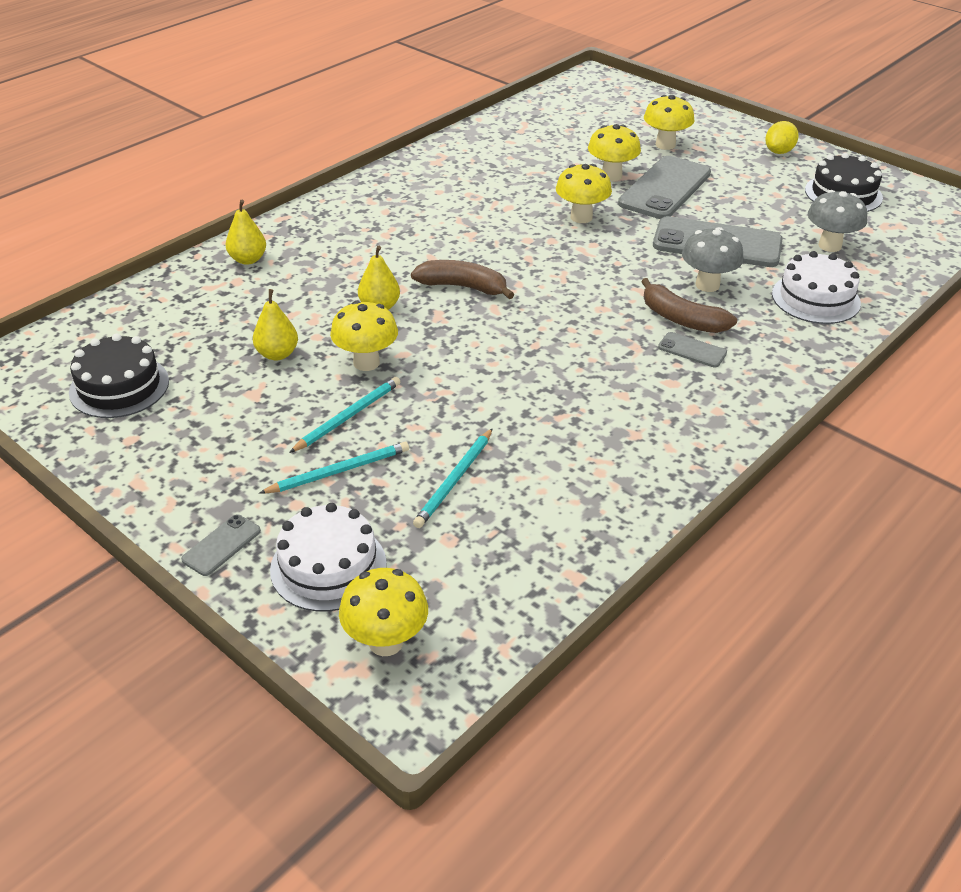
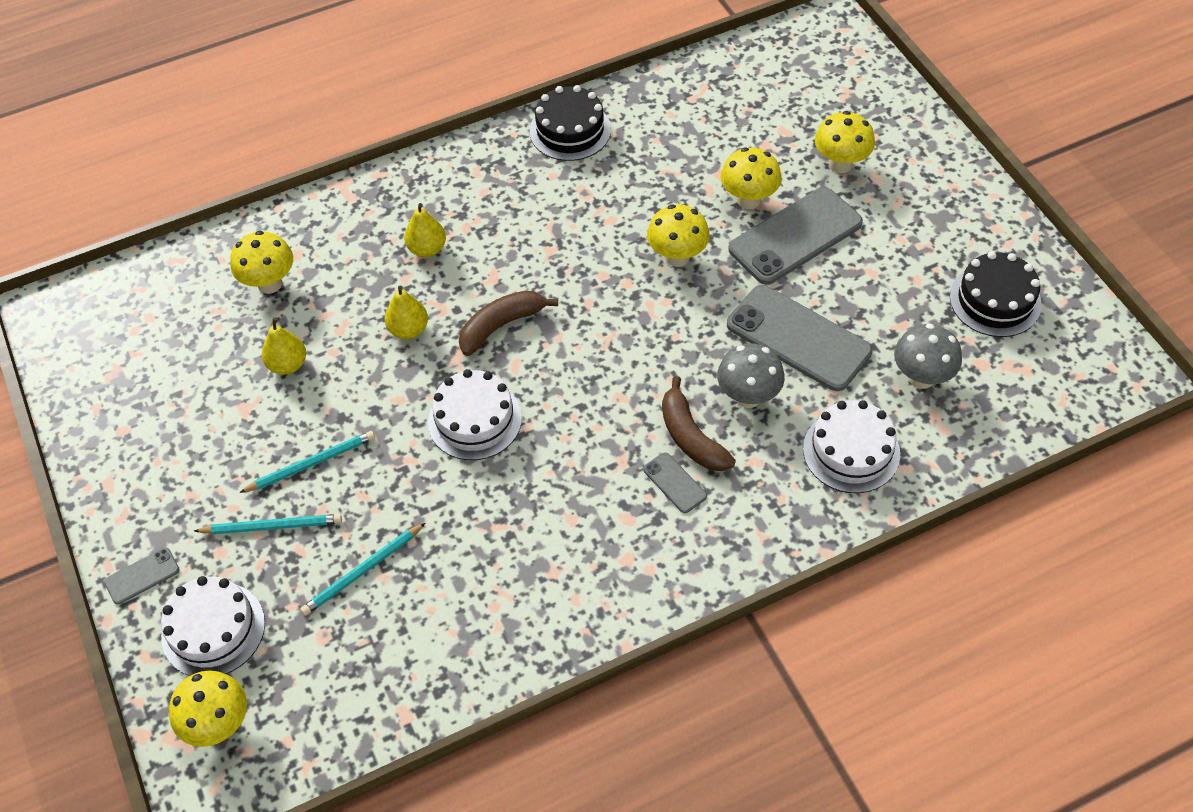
camera: 25 degrees right, 15 degrees up
(119, 386) = (139, 363): black cake -> black cake (570, 130)
(248, 259) = (320, 227): yellow pear -> yellow pear (427, 249)
(366, 362) = (360, 400): yellow mushroom -> yellow mushroom (269, 283)
(463, 287) = (501, 325): brown banana -> brown banana turned 75 degrees counterclockwise
(484, 351) = (474, 420): none -> white cake
(779, 152) = (967, 210): yellow lemon -> none

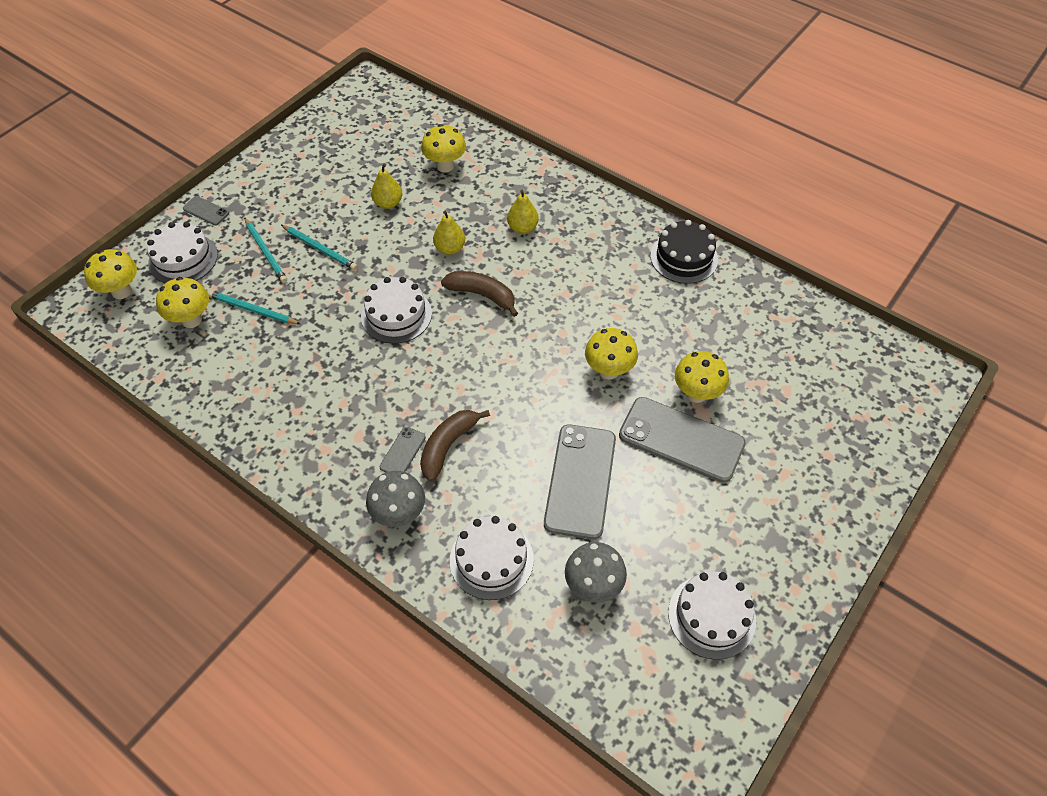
camera: 60 degrees right, 0 degrees up
(748, 397) = (504, 468): grey mushroom -> grey mushroom (399, 514)
(840, 164) = (780, 442): yellow mushroom -> yellow mushroom (191, 320)
(995, 300) = (711, 616): black cake -> white cake

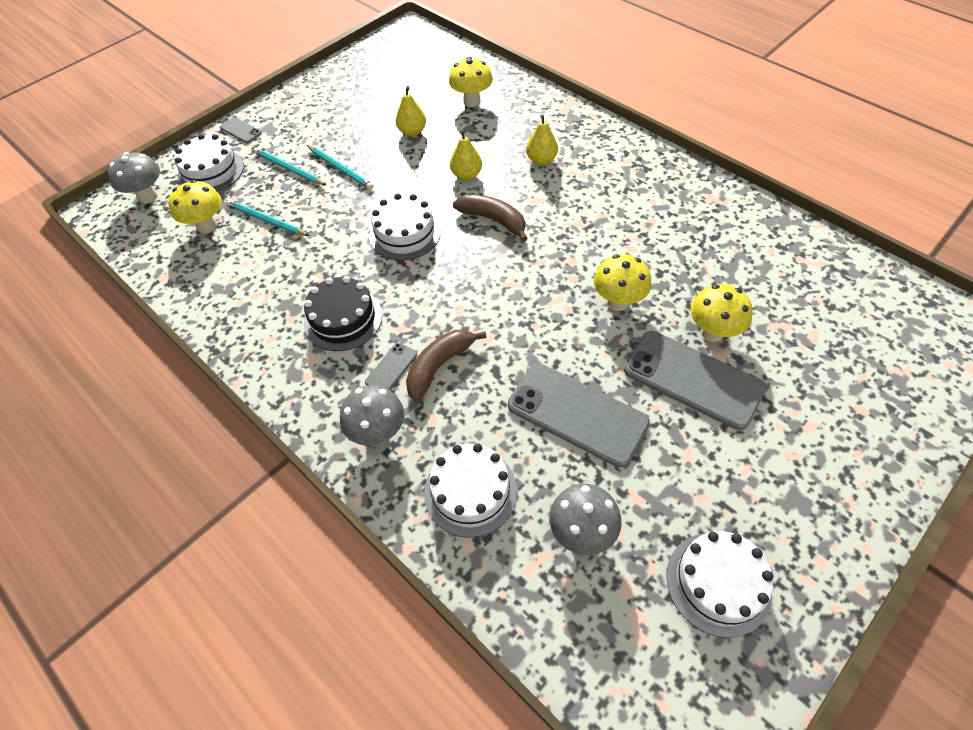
camera: 10 degrees right, 0 degrees up
(121, 291) = (148, 196): yellow mushroom -> grey mushroom
(266, 252) = (289, 169): turquoise pencil -> turquoise pencil turned 150 degrees clockwise
(580, 481) = (577, 414): grey phone -> grey phone turned 75 degrees counterclockwise
(684, 257) = (705, 196): black cake -> black cake (343, 319)

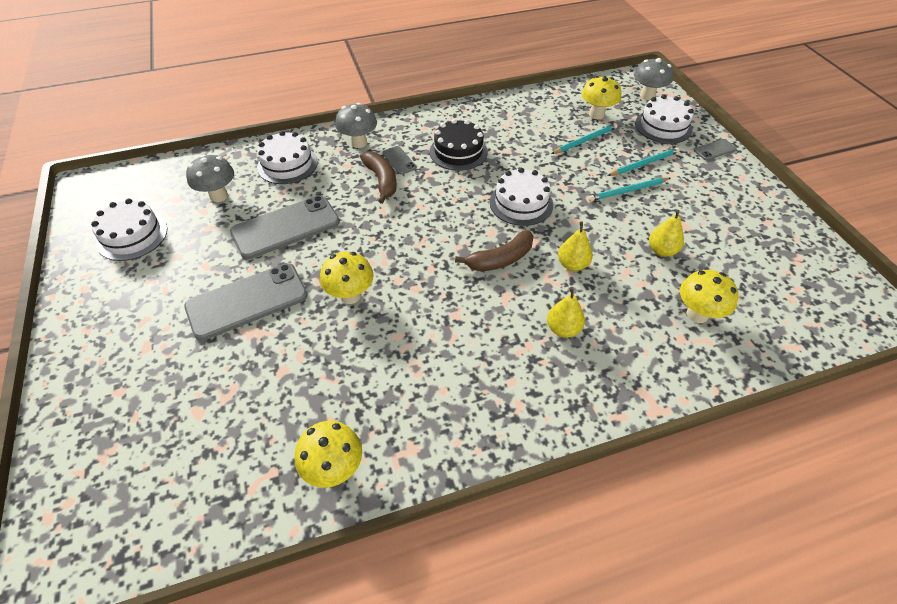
camera: 115 degrees right, 5 degrees down
(712, 332) = (269, 339): yellow mushroom -> yellow mushroom (334, 469)

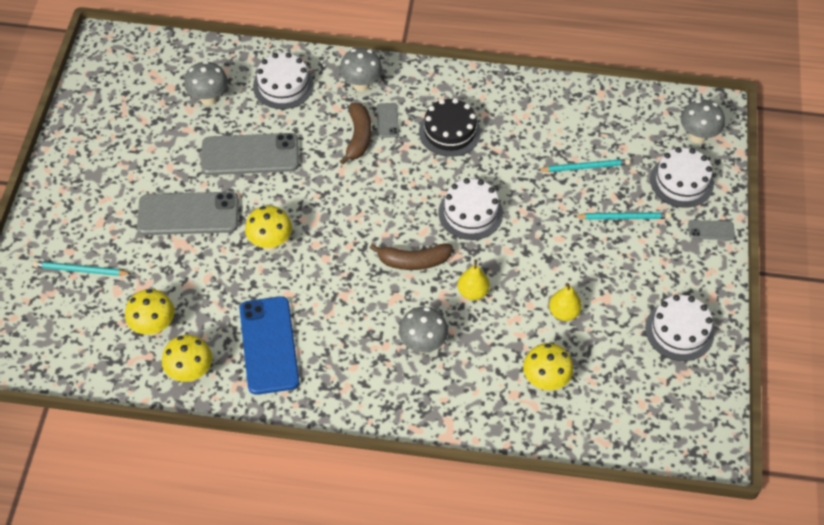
camera: 25 degrees right, 5 degrees up
(132, 236) = (123, 113): white cake -> white cake (679, 331)
(408, 397) = (269, 345): none -> blue phone
(563, 329) = (422, 344): yellow pear -> grey mushroom
(596, 114) = (622, 140): yellow mushroom -> yellow mushroom (154, 327)
(628, 191) = (582, 240): turquoise pencil -> turquoise pencil (80, 270)

